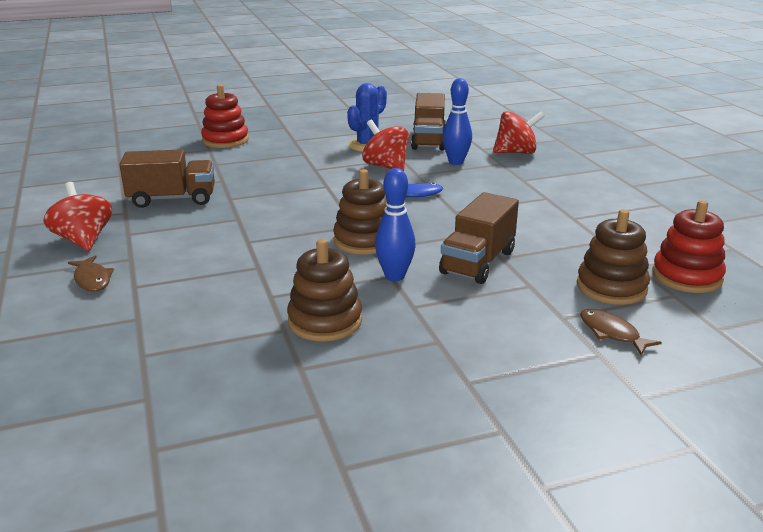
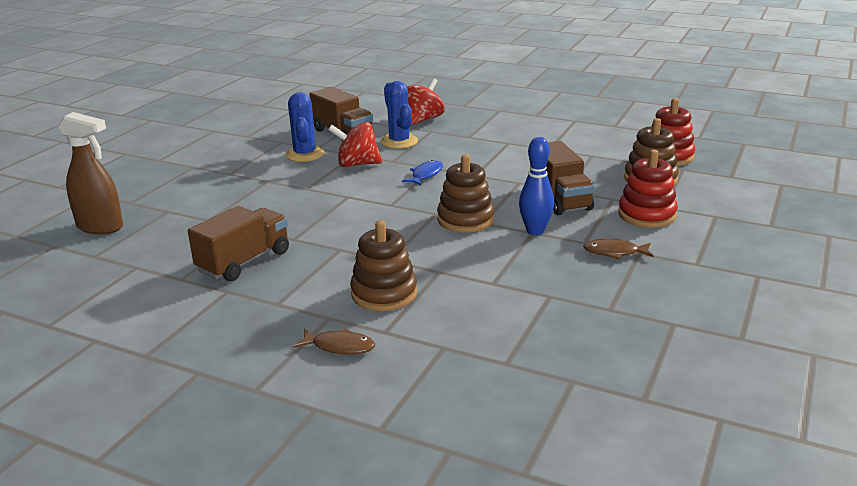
camera: 45 degrees left, 0 degrees up
(83, 240) = (250, 328): red spinning top -> none
(158, 144) = (100, 227): none -> brown spray bottle
(225, 140) = (164, 198): red stacking toy -> red stacking toy (646, 215)
(325, 321) = (560, 277): brown stacking toy -> brown stacking toy (384, 293)
(456, 162) = (399, 141): blue bowling pin -> blue cactus
(611, 333) = (699, 202): brown fish -> brown fish (614, 252)

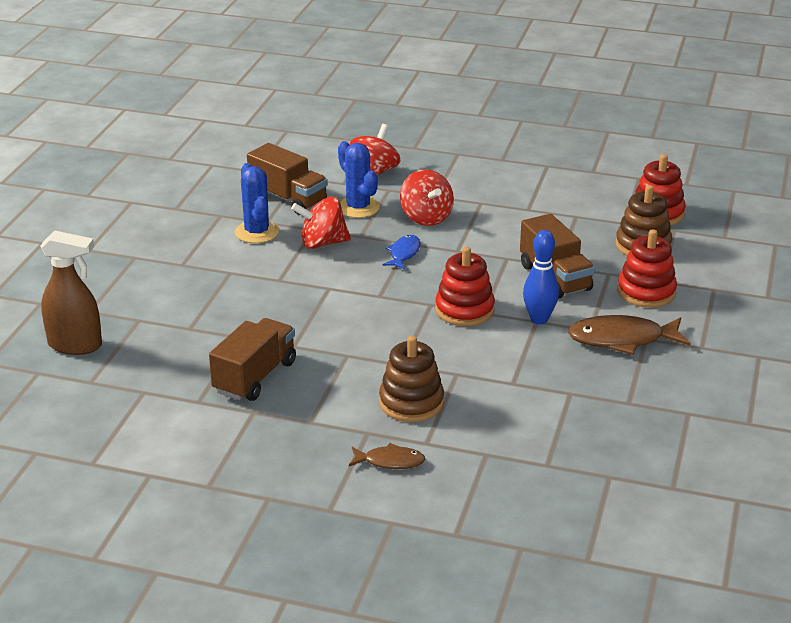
camera: 10 degrees left, 5 degrees up
(455, 151) = (426, 217): none -> red spinning top
(465, 219) = (464, 310): brown stacking toy -> red stacking toy
(614, 252) = (622, 339): brown fish -> brown fish, size x1.76

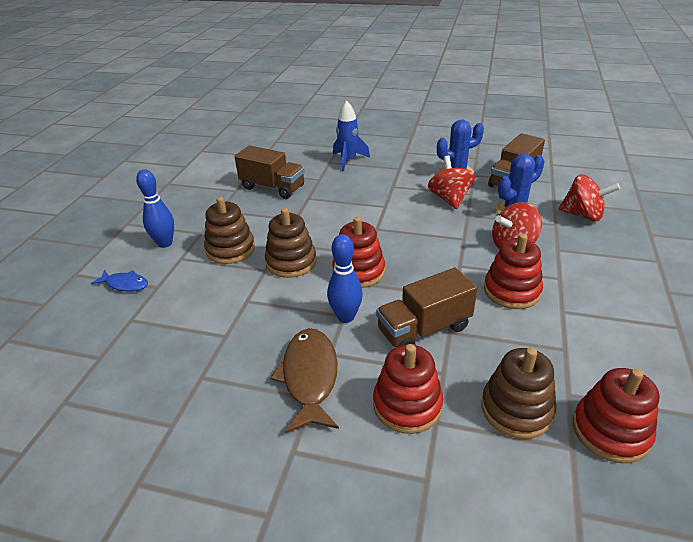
camera: 90 degrees right, 5 degrees up
(75, 345) = (311, 133): brown spray bottle -> none
(191, 311) = (348, 160): none -> blue rocket
(390, 461) = (165, 243): brown fish -> blue bowling pin
(403, 253) = (445, 237): blue fish -> blue fish (125, 284)
(443, 355) = (291, 262): none -> brown stacking toy
(500, 228) = (511, 291): none -> red stacking toy

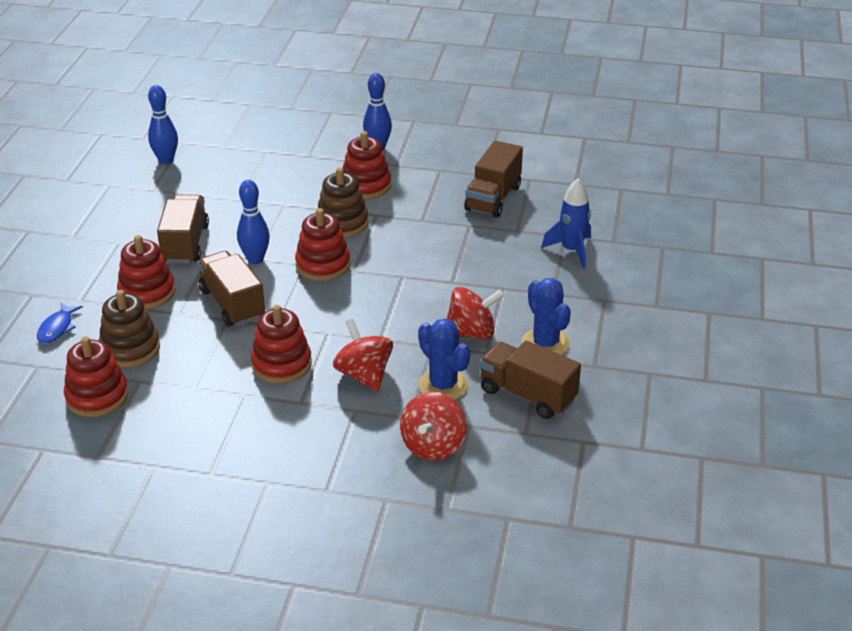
camera: 85 degrees right, 0 degrees up
(103, 416) = (166, 160): none -> blue bowling pin
(125, 284) = (314, 139): blue fish -> blue fish (57, 328)
(230, 249) = (366, 185): brown stacking toy -> red stacking toy
(309, 377) = (185, 244): brown fish -> brown truck

